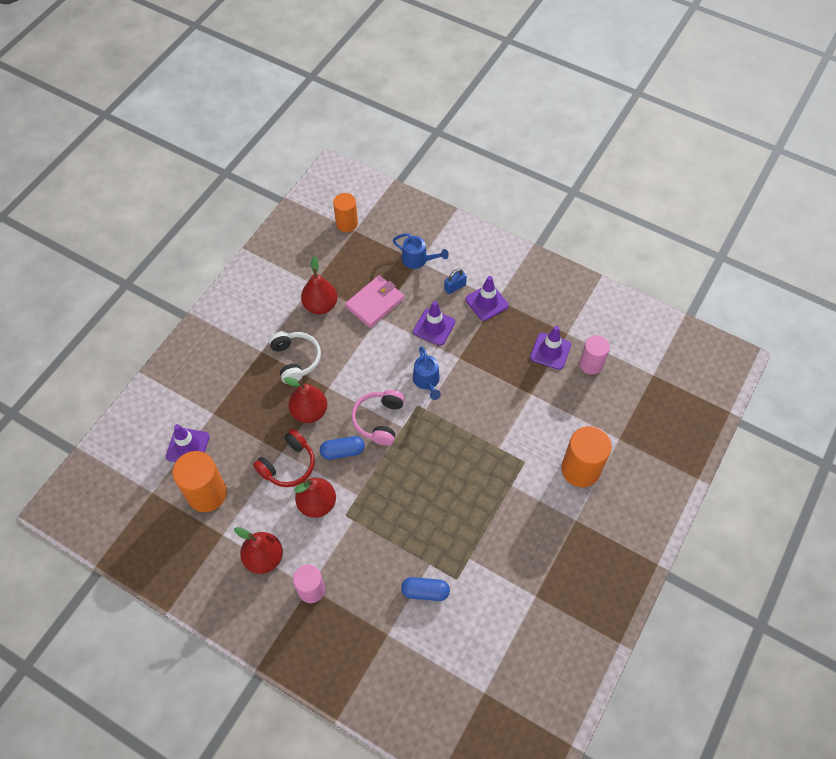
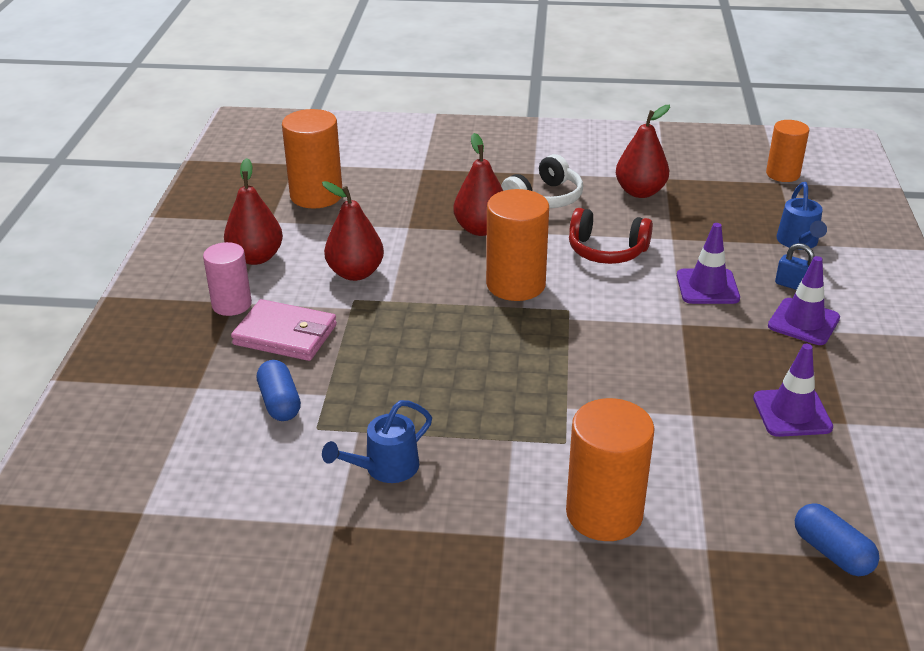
camera: 65 degrees right, 25 degrees down
(188, 446) = (367, 167): purple traffic cone -> none
(288, 465) = (394, 236): red headphones -> red headphones (606, 251)
(342, 451) = (445, 270): blue capsule -> blue capsule (832, 552)
(375, 303) = (689, 229): pink wallet -> pink wallet (285, 335)
(379, 420) = (515, 284): pink headphones -> orange cylinder
(427, 381) = (613, 306): blue watering can -> blue watering can (384, 468)
(591, 364) = (818, 468): pink cylinder -> none

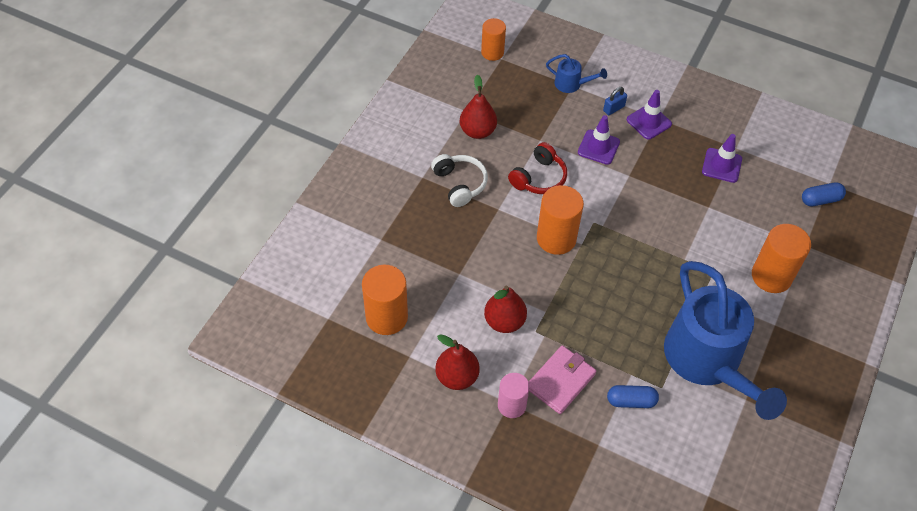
camera: 70 degrees left, 20 degrees up
(384, 468) = (708, 363): blue watering can -> blue watering can, size x2.48
(481, 229) = (482, 233): red pear -> none

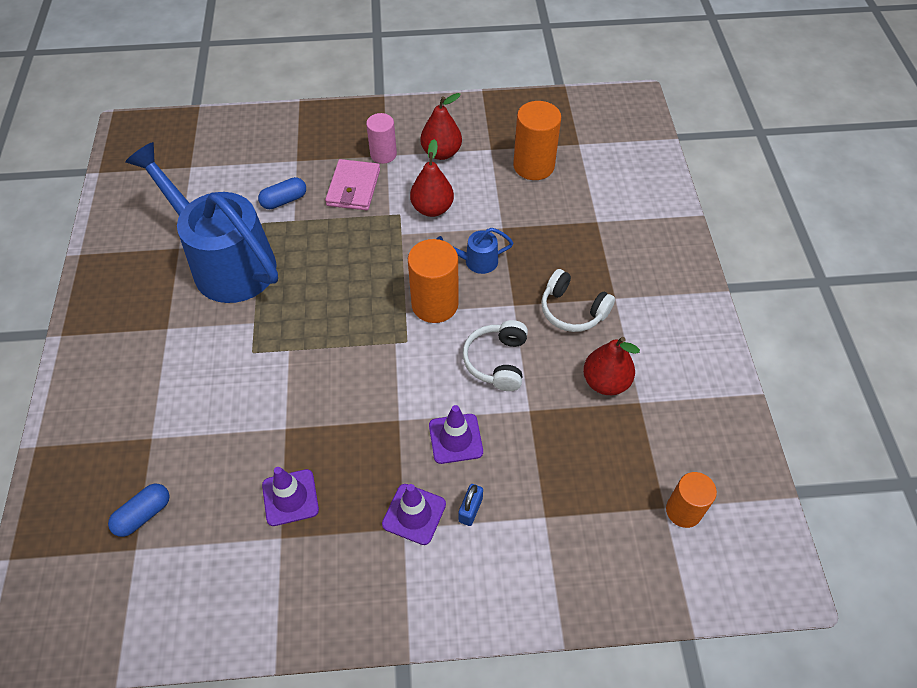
camera: 150 degrees right, 0 degrees up
(539, 178) = (497, 361): red headphones -> white headphones
(572, 84) = (547, 518): blue watering can -> blue watering can (475, 261)
(771, 276) = (184, 379): orange cylinder -> none

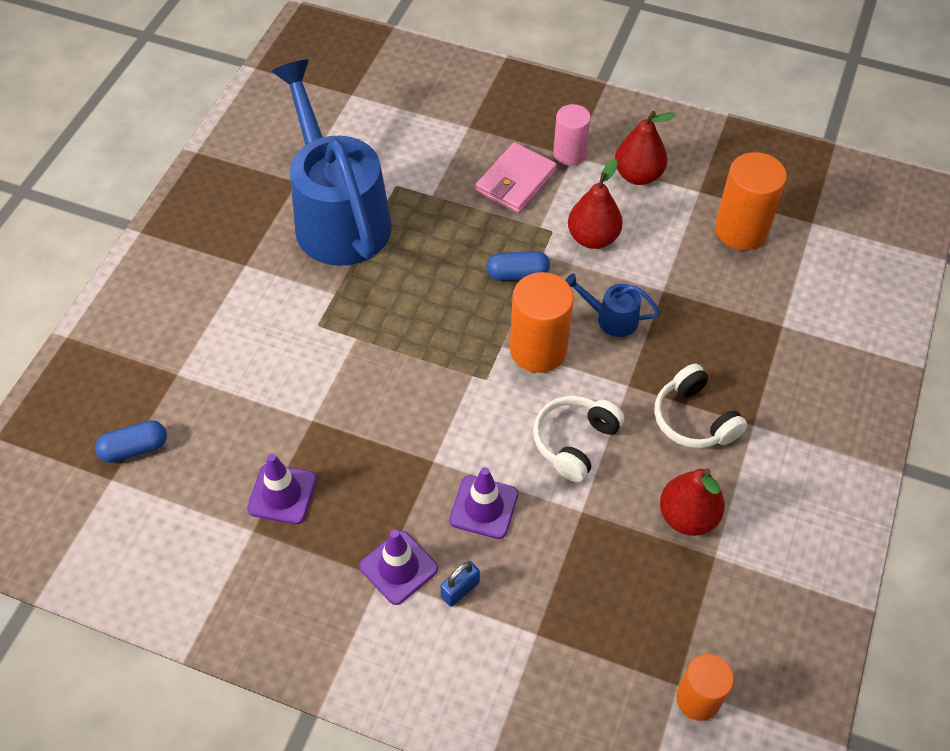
camera: 25 degrees right, 0 degrees up
(284, 200) = (432, 169): blue capsule -> blue capsule (517, 274)

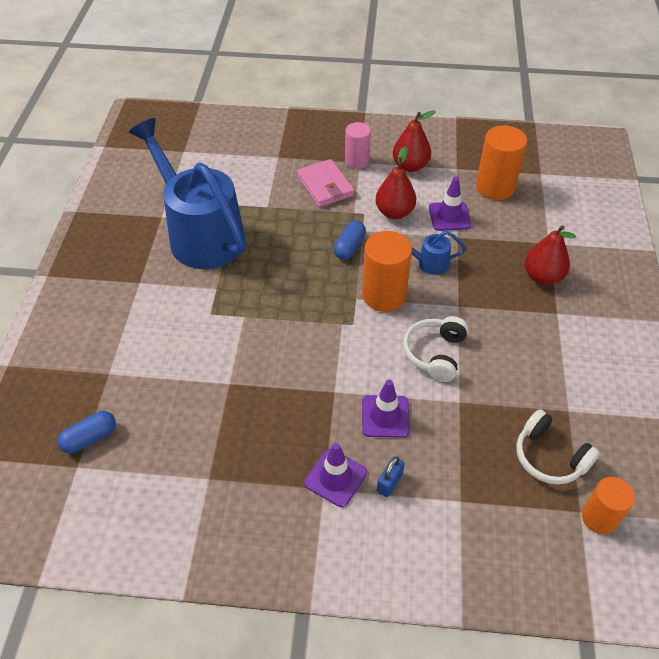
camera: 15 degrees left, 5 degrees down
(282, 494) = (223, 444): purple traffic cone -> purple traffic cone (449, 216)
(516, 181) = (325, 186): pink wallet -> pink wallet turned 45 degrees counterclockwise
(517, 274) = (349, 247): blue capsule -> blue capsule turned 45 degrees counterclockwise
(687, 517) = (537, 387): red pear -> red pear (542, 277)
(694, 419) = (514, 318): white headphones -> white headphones (549, 457)

